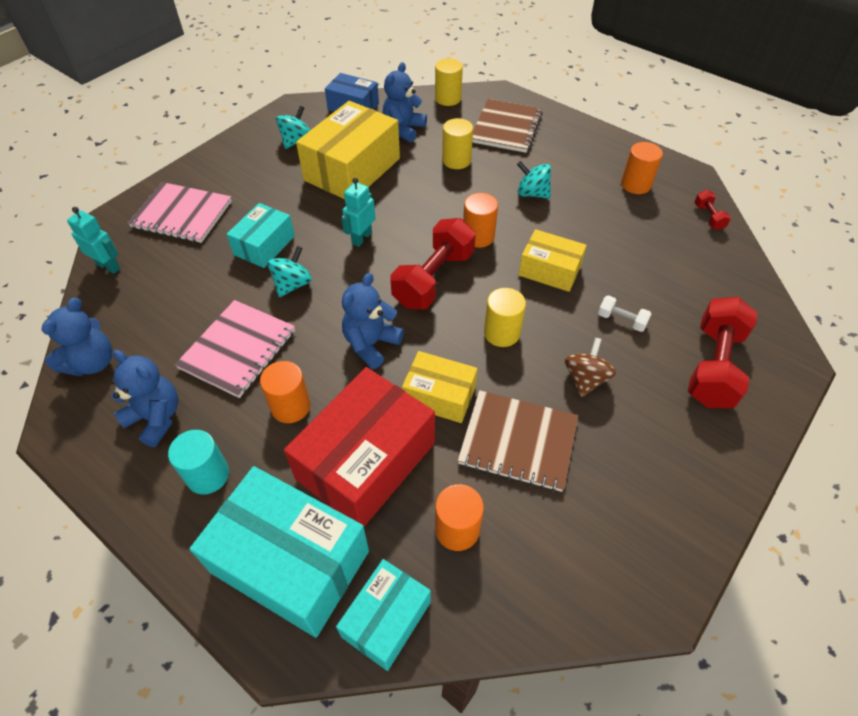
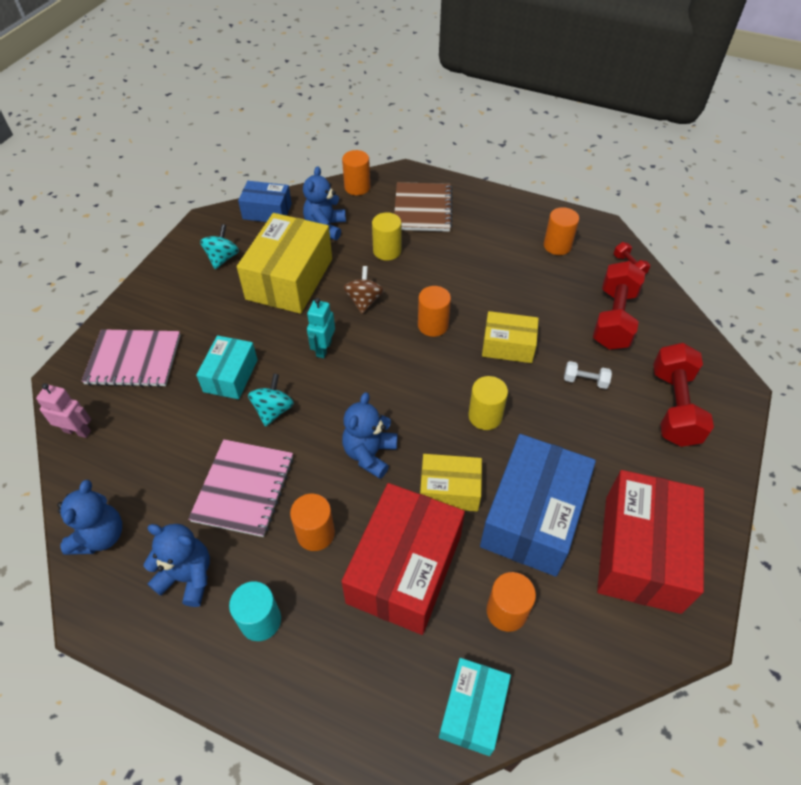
camera: 15 degrees left, 0 degrees up
(109, 266) = (77, 431): turquoise robot -> pink robot
(290, 562) = (369, 682): turquoise box -> none
(433, 279) = (406, 376): red dumbbell -> red dumbbell (614, 318)
(448, 98) = (357, 187): yellow cylinder -> orange cylinder
(518, 442) = (532, 516): brown notebook -> blue box
(532, 193) = (468, 272): turquoise spinning top -> none
(585, 379) = (571, 443): brown spinning top -> brown spinning top (364, 301)
(626, 506) = (641, 552): none -> red box

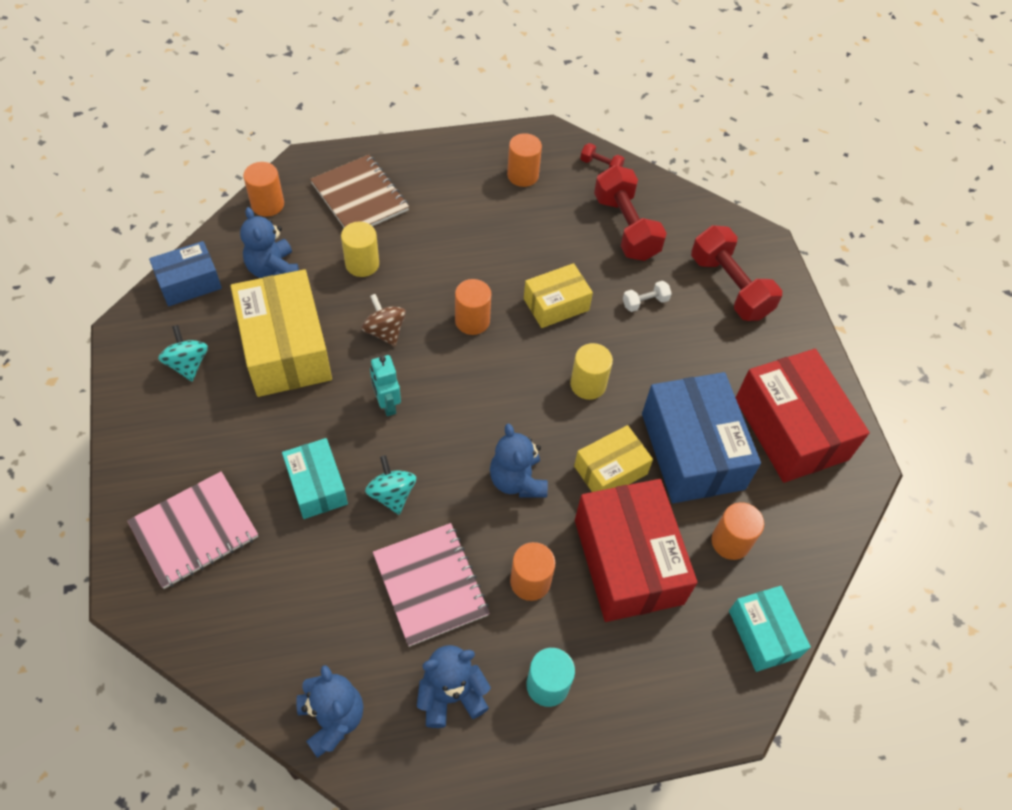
camera: 40 degrees left, 5 degrees up
(77, 431) = (205, 639): pink robot -> none

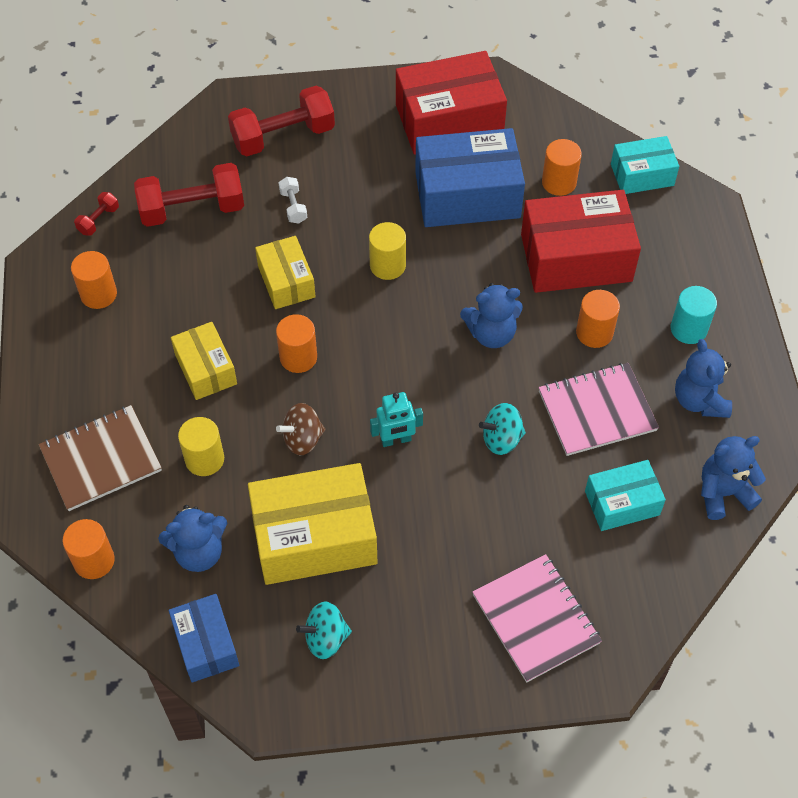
camera: 80 degrees left, 0 degrees up
(317, 486) = (489, 505): turquoise box -> turquoise box (622, 503)
(610, 470) = (484, 259): yellow box -> yellow box (206, 369)

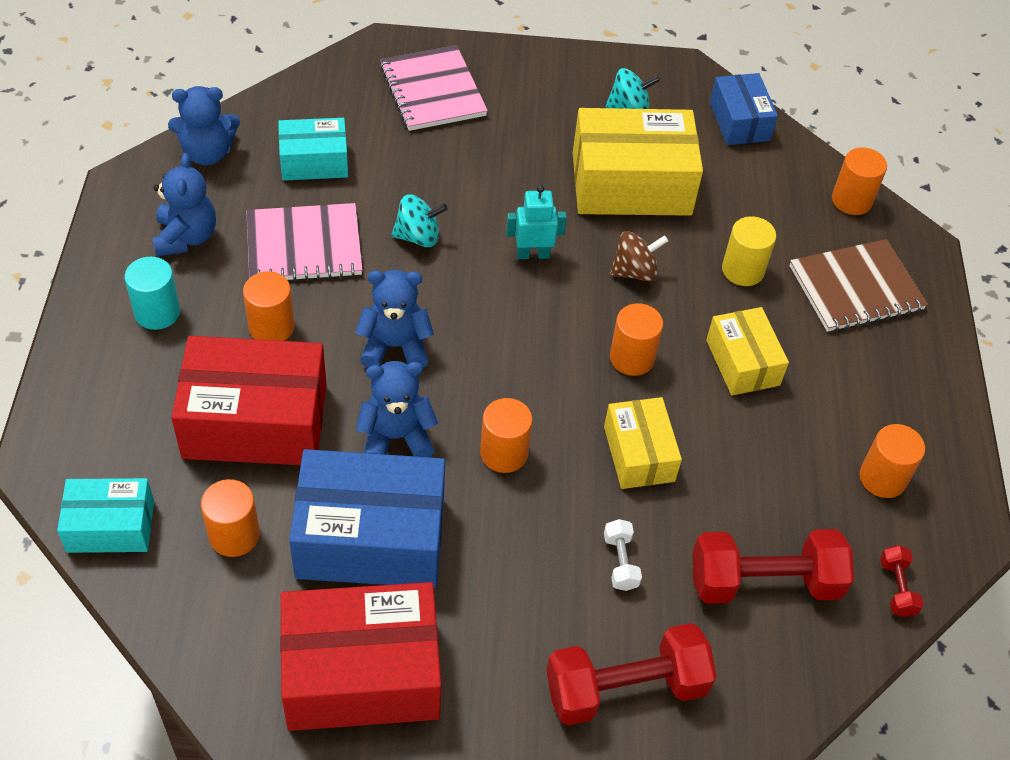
camera: 175 degrees left, 5 degrees down
(98, 220) = (896, 588): red dumbbell -> red dumbbell turned 45 degrees counterclockwise
(199, 552) = (747, 190): blue teddy bear -> blue teddy bear (396, 437)
(387, 265) = (504, 453): yellow cylinder -> orange cylinder

